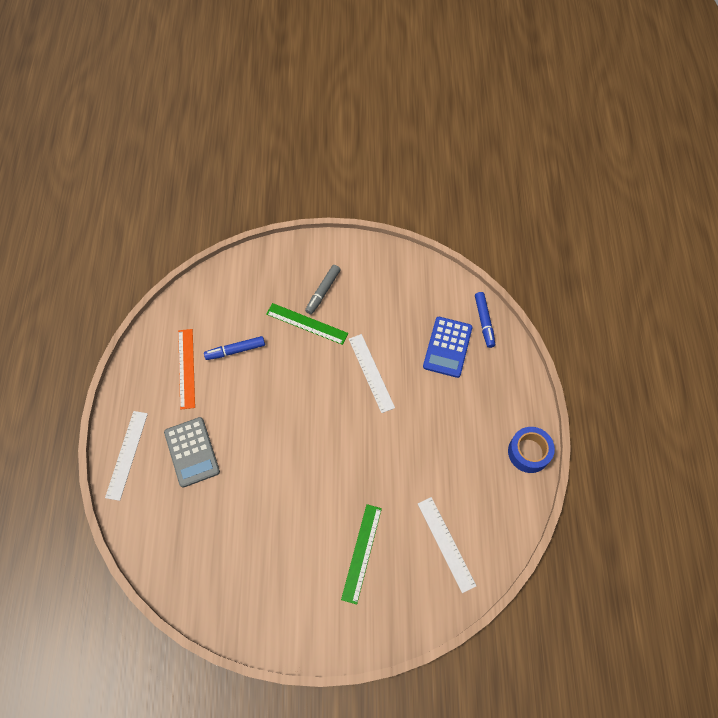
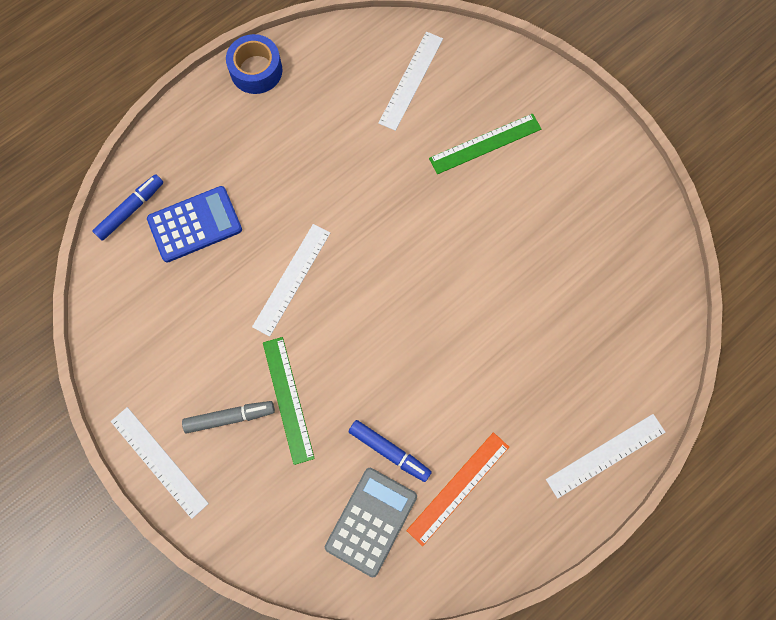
camera: 130 degrees left, 10 degrees up
(192, 452) = (540, 388): grey calculator -> grey calculator (371, 521)
(330, 248) = (159, 462): none -> white ruler

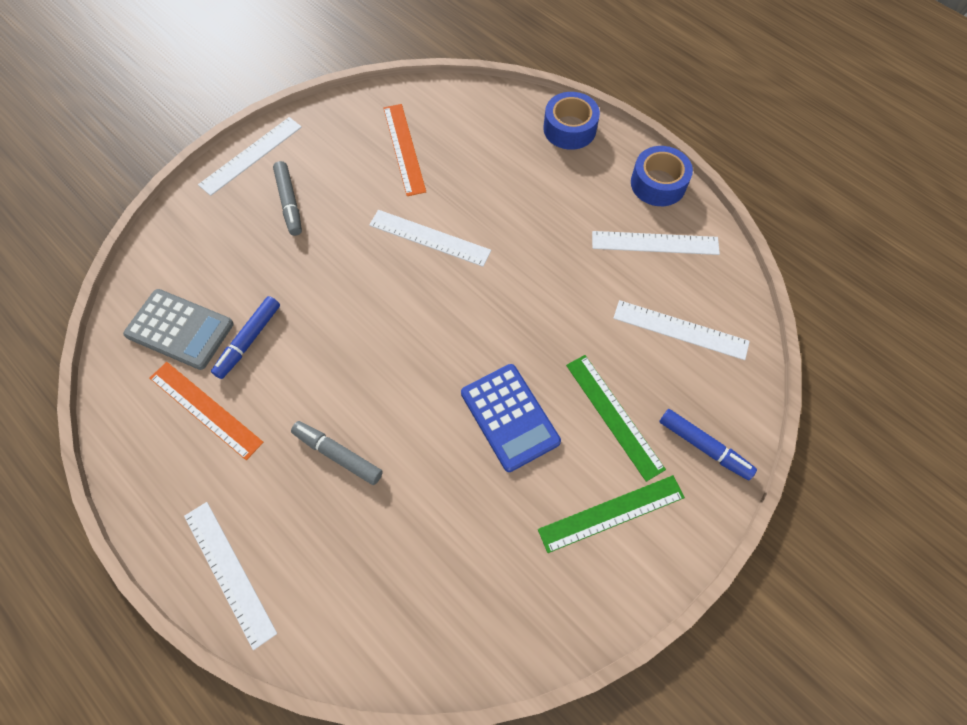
camera: 85 degrees right, 10 degrees down
(131, 210) = (489, 105): blue marker -> blue marker (704, 447)
(176, 137) = (569, 129): none -> blue tape
(176, 299) = (404, 149): none -> orange ruler
(195, 224) = (480, 154): blue calculator -> blue calculator (509, 417)
(288, 399) = (305, 247): green ruler -> green ruler (611, 513)
(321, 84) = (655, 243): none -> white ruler
(508, 367) = (338, 455): none -> grey marker

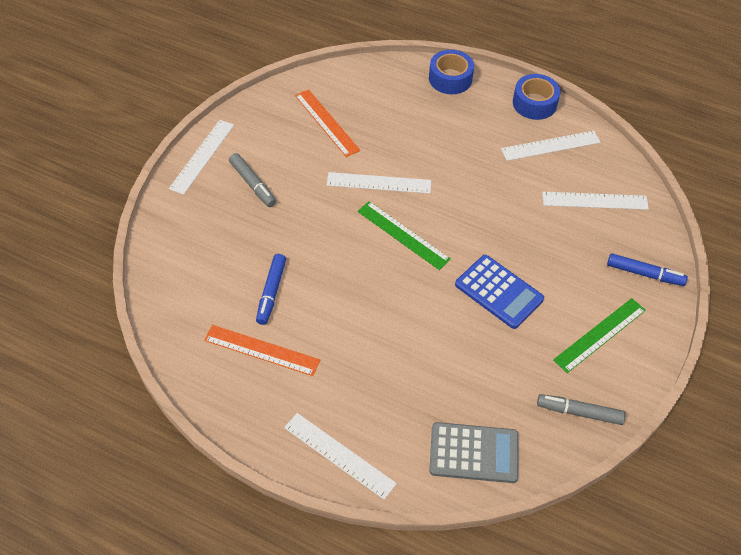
camera: 20 degrees left, 10 degrees down
(180, 329) = (210, 299): grey calculator -> grey calculator (474, 453)
(338, 455) = (382, 352): grey marker -> grey marker (579, 412)
(614, 416) = (573, 270): green ruler -> green ruler (403, 235)

